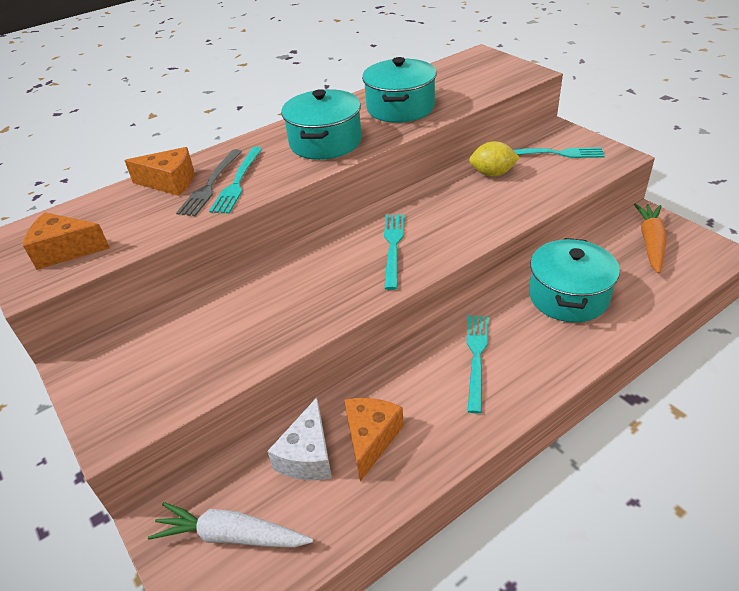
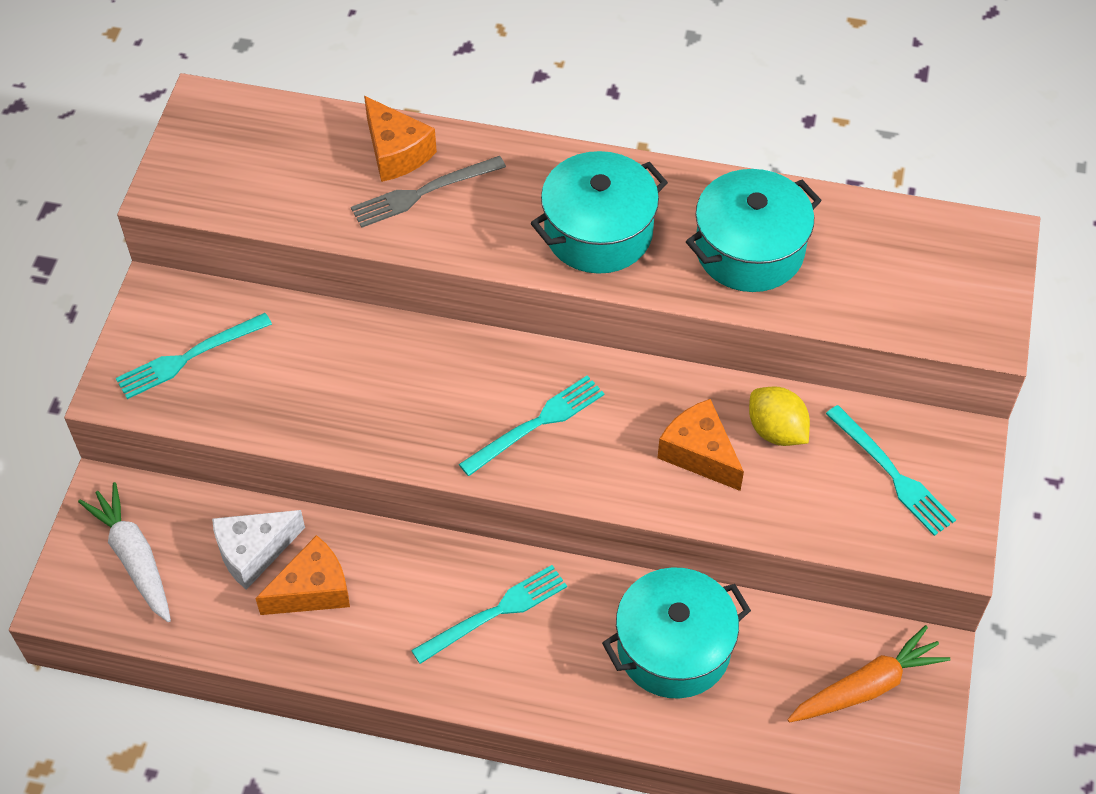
camera: 45 degrees right, 15 degrees up
(65, 251) = (225, 170): orange cheese -> orange cheese (699, 453)
(238, 182) = (448, 213): turquoise fork -> turquoise fork (189, 357)

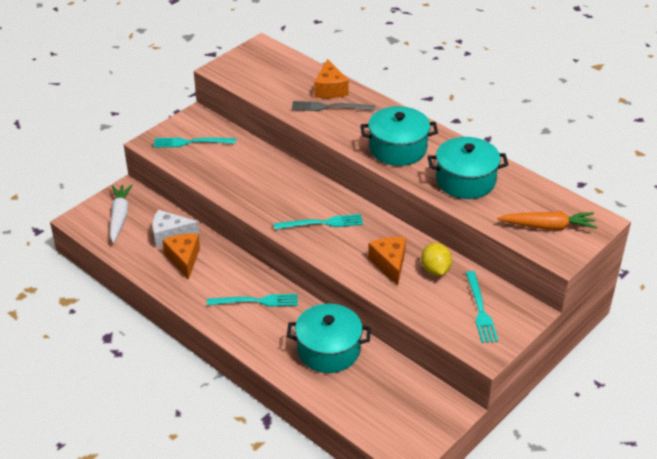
camera: 30 degrees right, 15 degrees down
(313, 589) = (184, 259): orange cheese -> orange cheese turned 105 degrees counterclockwise
(866, 686) = (411, 407): orange carrot -> orange carrot (548, 226)

